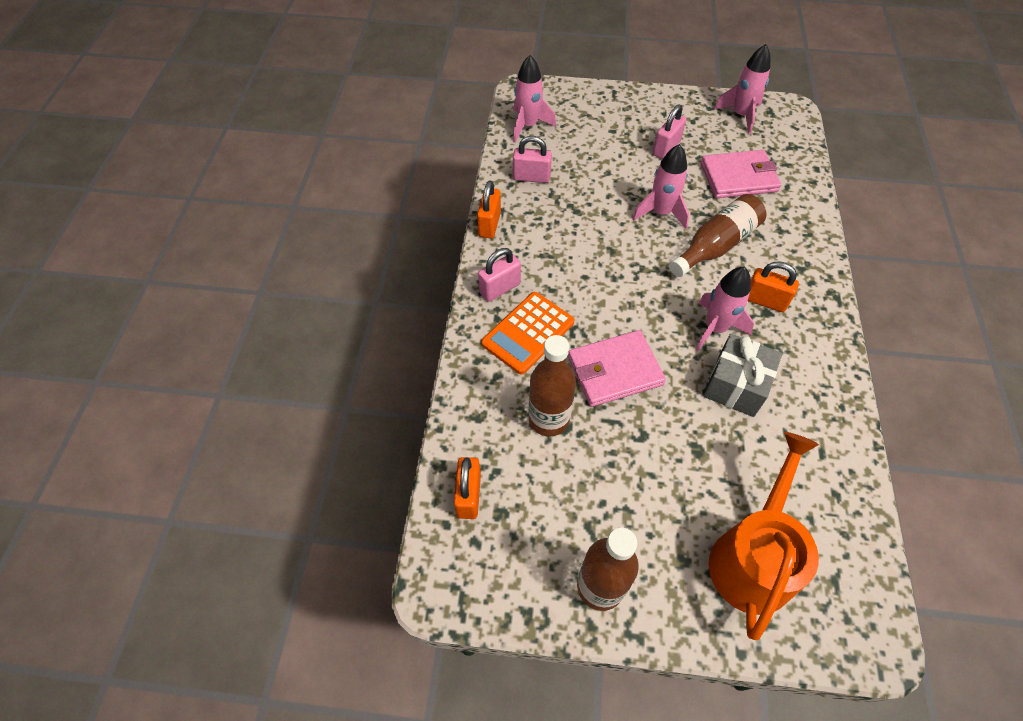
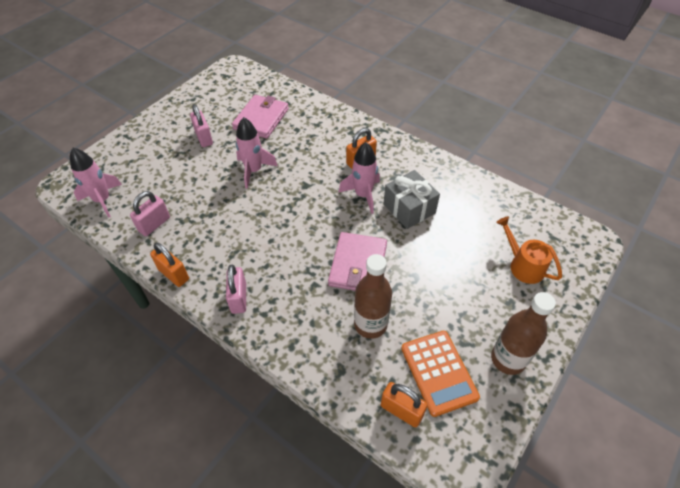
camera: 60 degrees left, 5 degrees down
(528, 333) = (291, 300): orange calculator -> orange calculator (438, 372)
(716, 245) = (303, 159): brown bottle -> none
(740, 115) = (214, 89): pink rocket -> none
(754, 556) = (523, 265): orange watering can -> orange watering can, size x0.61

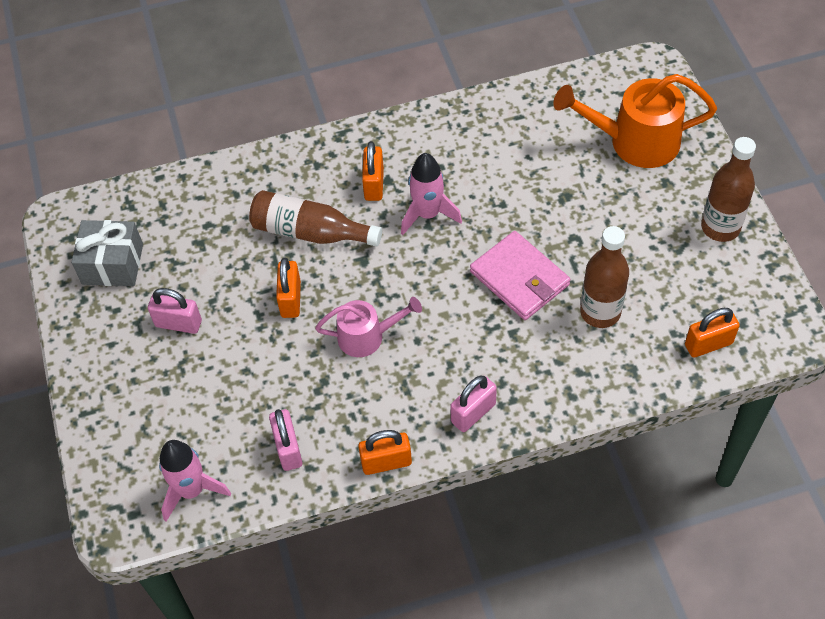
camera: 50 degrees left, 5 degrees up
(239, 298) = (473, 413): pink padlock -> pink padlock turned 75 degrees counterclockwise
(254, 171) = (291, 299): pink rocket -> orange padlock
(255, 216) = (367, 336): none -> pink watering can
(261, 119) = (202, 242): pink wallet -> none
(304, 154) = (310, 232): none -> brown bottle
(409, 208) = (484, 185): grey gift -> grey gift (112, 264)
(438, 372) = (693, 290): orange calculator -> none
(523, 265) = (634, 141): orange watering can -> orange watering can, size x1.65

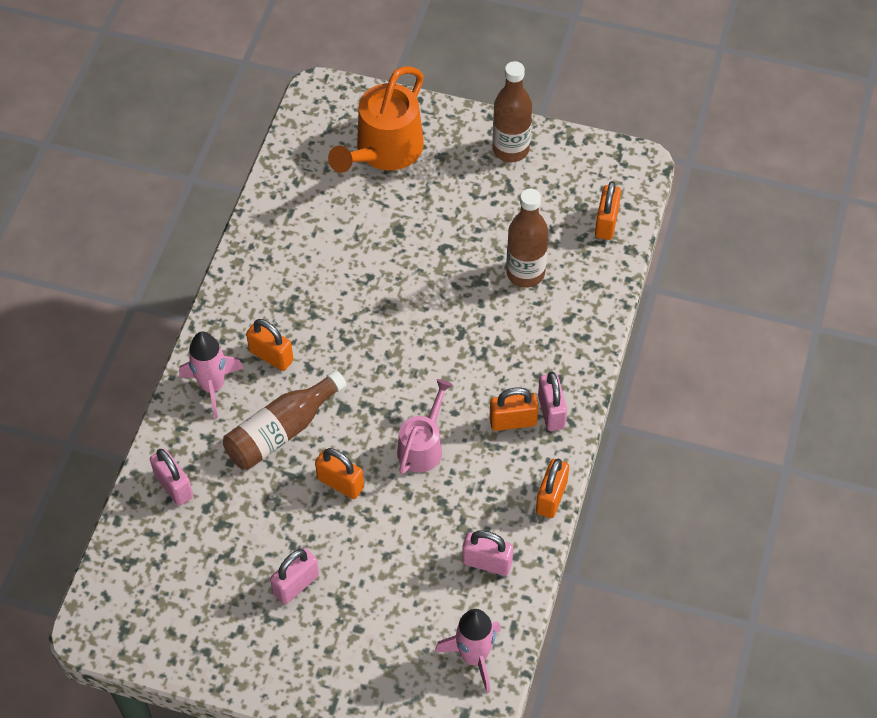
camera: 60 degrees left, 0 degrees up
(112, 264) = (186, 608): grey gift -> none
(212, 193) = (174, 486): none -> pink padlock
(428, 214) = (336, 334): pink rocket -> pink rocket (213, 387)
(441, 389) = (513, 421): none -> orange padlock
(519, 278) = (451, 307): pink wallet -> none

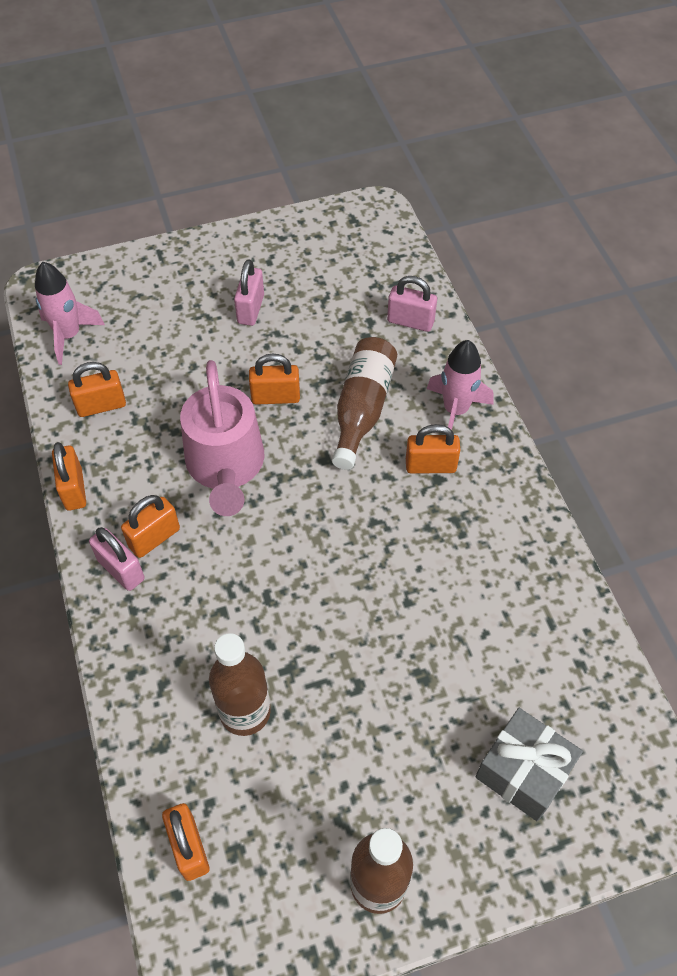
camera: 145 degrees right, 0 degrees up
(384, 152) = (523, 772): orange watering can -> grey gift
(423, 446) = (226, 467): pink watering can -> pink watering can, size x1.65
(487, 562) = (101, 405): pink padlock -> orange padlock

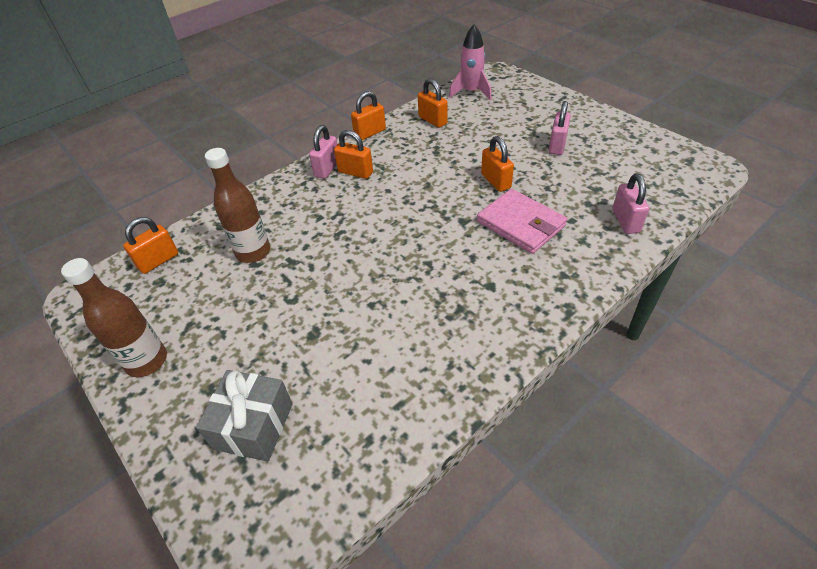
camera: 70 degrees right, 10 degrees down
(226, 467) = (424, 180): pink watering can -> none
(251, 309) = (557, 145): pink padlock -> pink padlock turned 60 degrees counterclockwise
(362, 409) = (521, 224): brown bottle -> pink wallet
(430, 466) = (499, 277): orange padlock -> none
(455, 410) = (564, 274): pink rocket -> none

